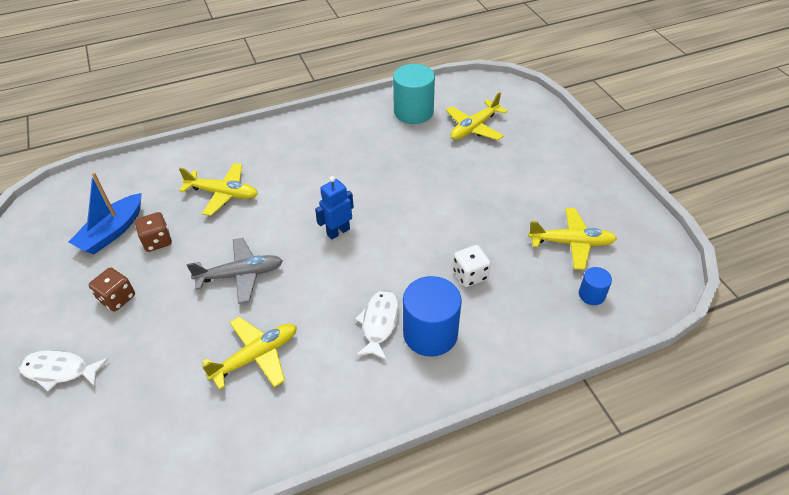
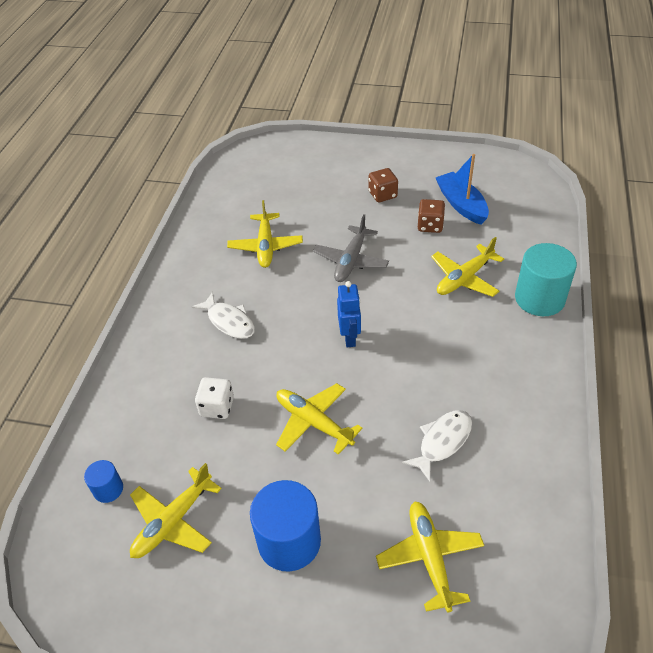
camera: 125 degrees right, 0 degrees up
(59, 371) = (339, 162): white fish -> white fish (442, 442)
(413, 112) = (509, 504): turquoise cylinder -> turquoise cylinder (539, 298)
(430, 333) = (190, 347): blue cylinder -> blue cylinder (289, 541)
(433, 214) = (313, 422): none -> yellow plane

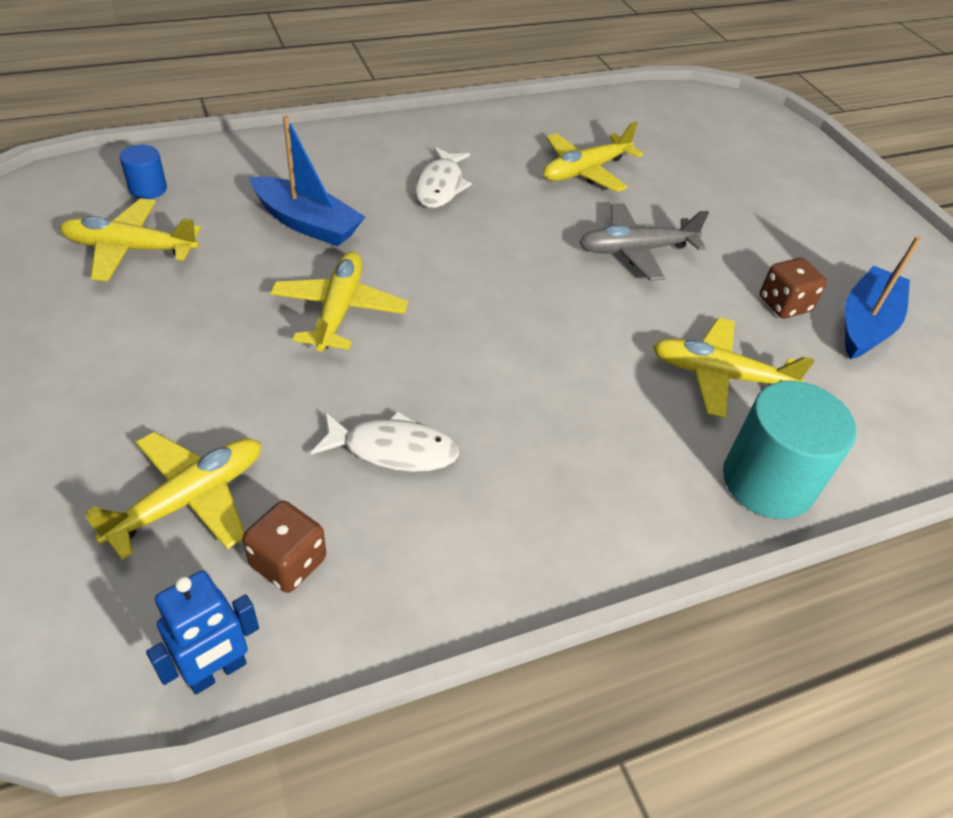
camera: 50 degrees right, 0 degrees up
(217, 407) = (307, 223): white dice -> blue boat
(289, 541) = (149, 351): blue cylinder -> none
(350, 338) = (502, 295): blue robot -> blue robot (217, 672)
(382, 195) = (789, 238): brown dice -> brown dice (288, 562)

